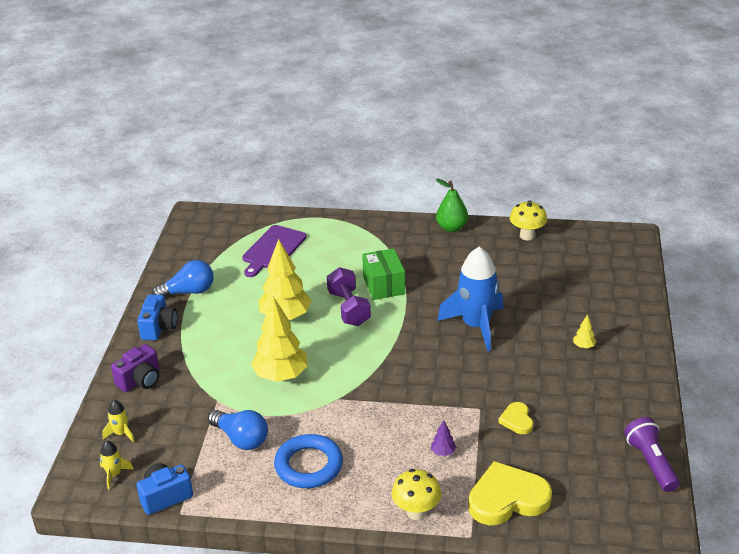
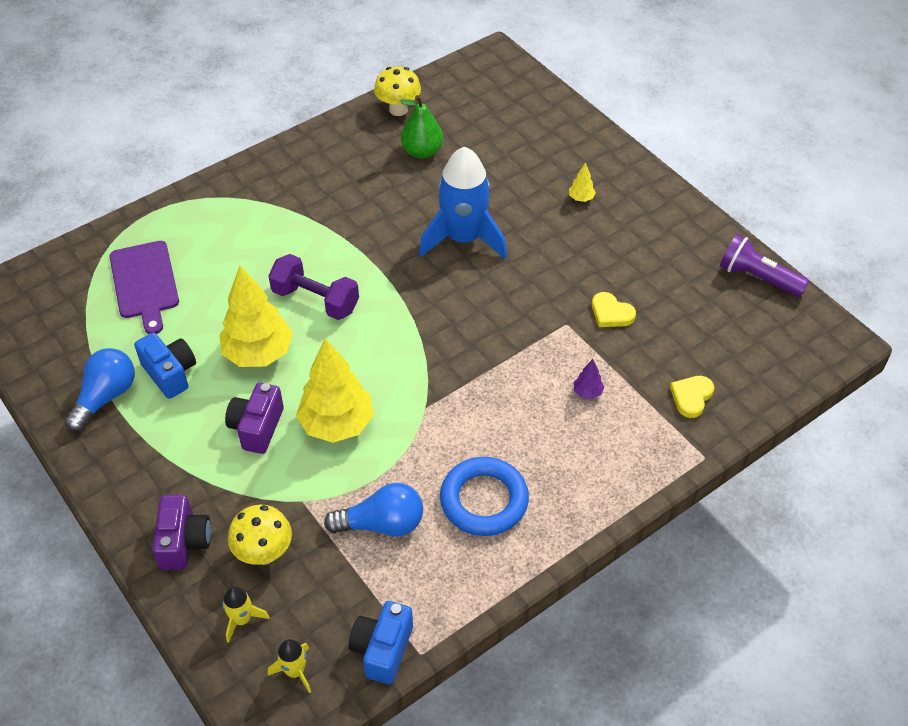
camera: 45 degrees left, 15 degrees up
(158, 327) = (124, 464): blue camera -> blue camera (170, 373)
(240, 351) = (257, 427): none -> purple camera
(383, 285) = (320, 251): green box -> none
(416, 512) = (635, 470): yellow mushroom -> yellow mushroom (264, 553)
(451, 228) = (313, 142): green pear -> green pear (422, 151)
(507, 498) = (691, 397): yellow heart -> yellow heart, size x0.51

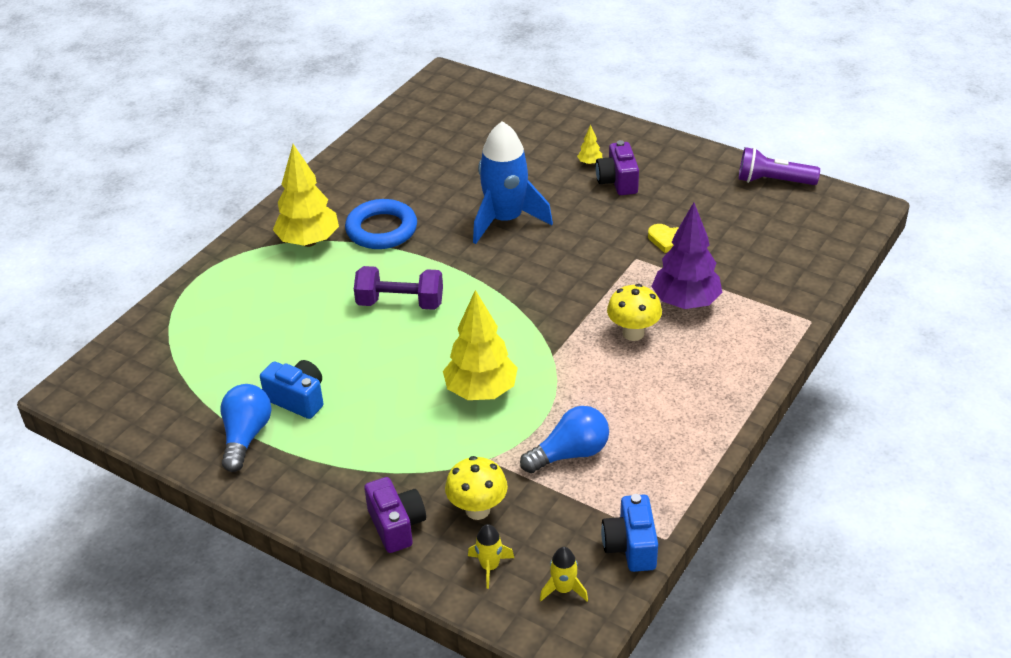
camera: 20 degrees left, 10 degrees down
(144, 283) = (226, 335): purple cutting board -> none
(257, 427) = (408, 416): purple camera -> purple camera (617, 181)
(258, 353) = (373, 359): yellow tree -> yellow tree (308, 241)
(398, 109) = (383, 138): yellow mushroom -> yellow mushroom (633, 333)
(422, 151) = (426, 164): green pear -> none
(484, 500) = (648, 408): blue ring -> blue ring (381, 229)
(587, 392) = (685, 303): purple tree -> purple tree, size x2.41
(691, 397) = (773, 281): yellow heart -> none

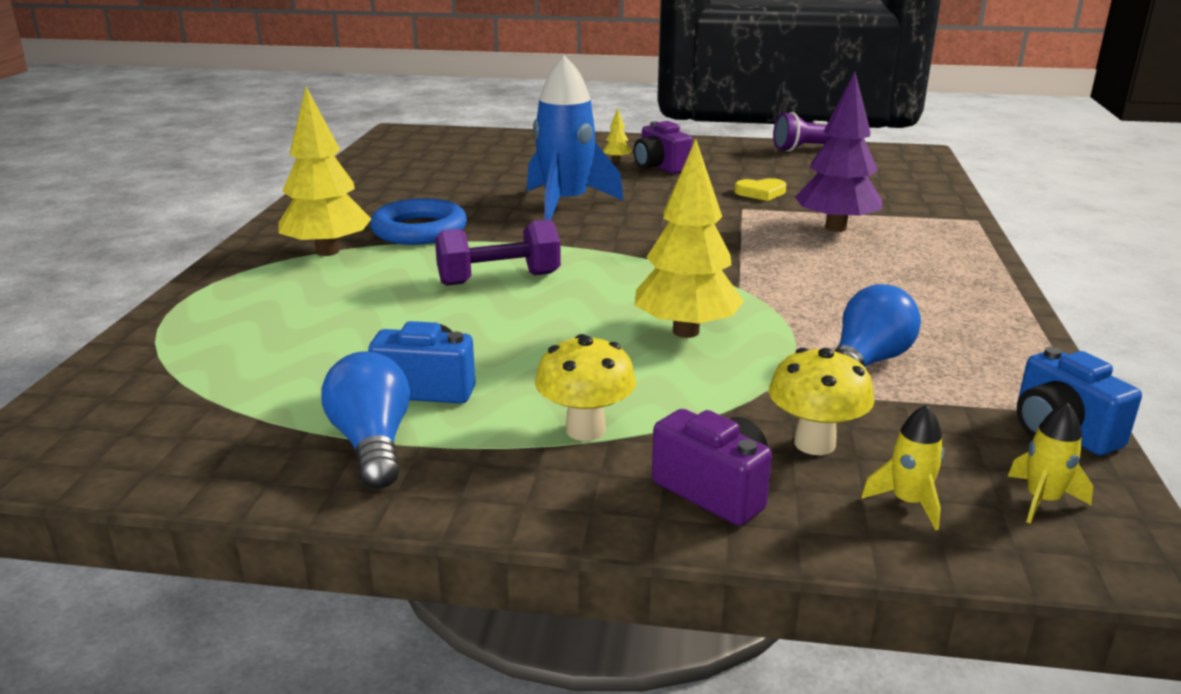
camera: 25 degrees left, 15 degrees down
(633, 333) = (809, 256): yellow mushroom -> yellow mushroom (585, 430)

